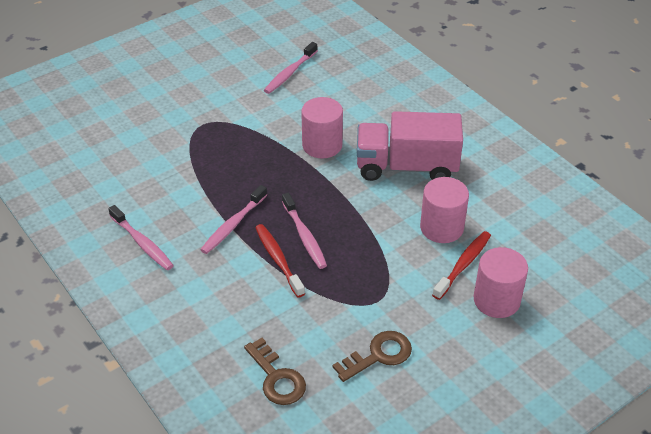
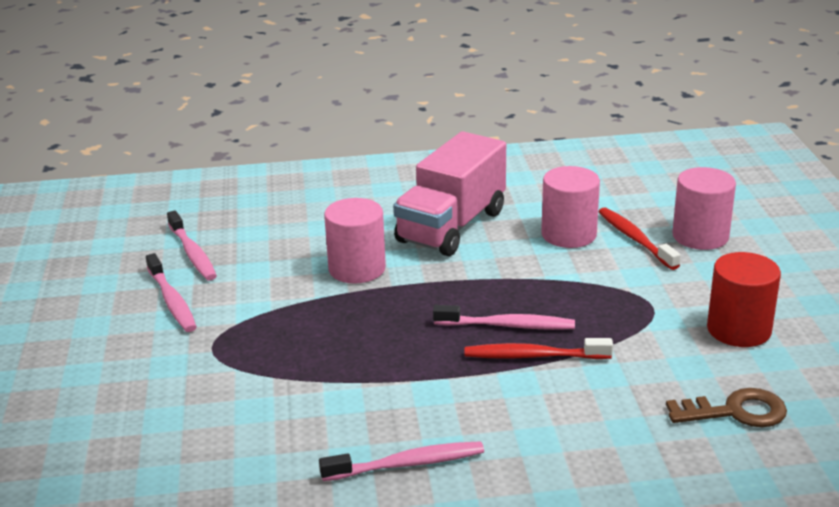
camera: 60 degrees left, 15 degrees down
(233, 225) = (439, 374): pink toothbrush -> pink toothbrush (172, 301)
(378, 355) = (738, 330): brown key -> red cylinder

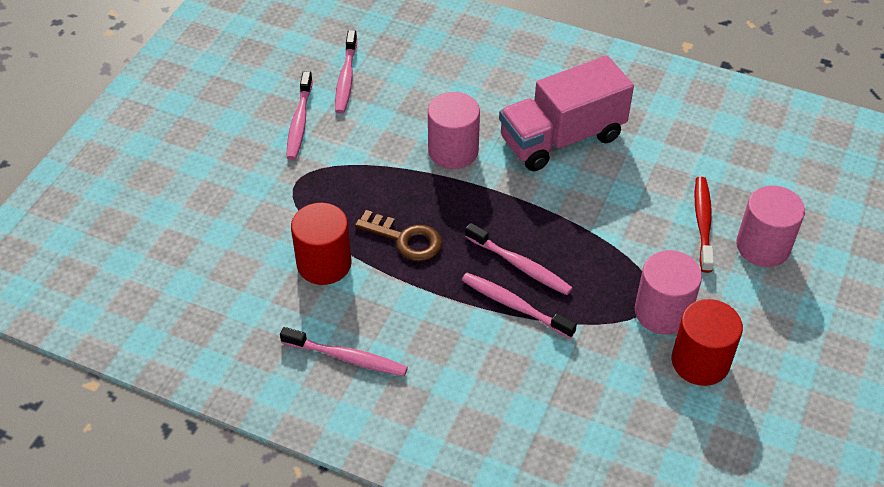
camera: 30 degrees right, 20 degrees up
(306, 399) = (324, 264): none -> red cylinder
(533, 356) = (514, 305): red toothbrush -> pink toothbrush
(568, 234) = (650, 192): pink cylinder -> pink cylinder (662, 312)
(735, 412) = (621, 438): brown key -> brown key (405, 239)

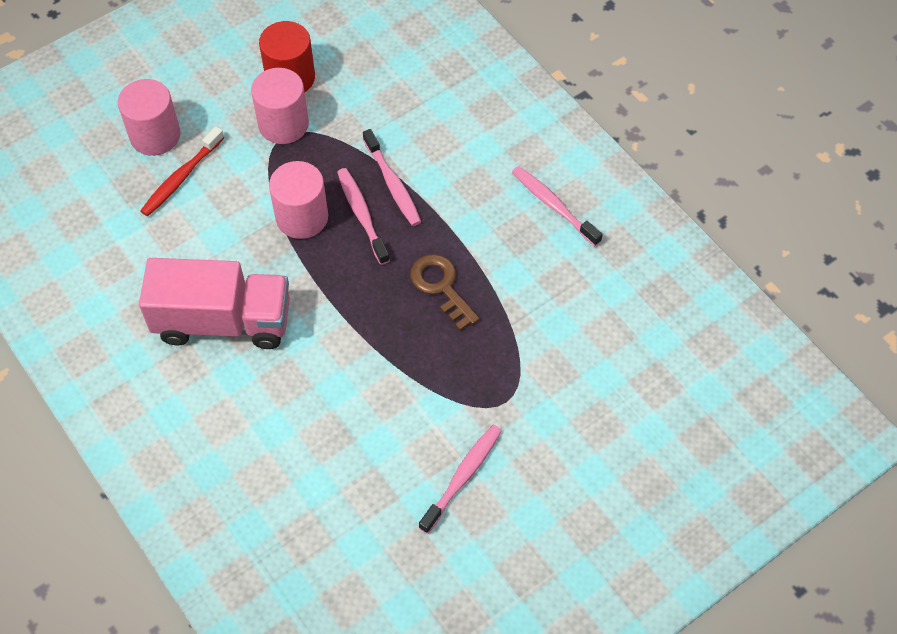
camera: 150 degrees left, 10 degrees up
(324, 264) = (526, 298): red cylinder -> none
(346, 78) = (379, 514): pink toothbrush -> none
(453, 151) = (334, 359): pink cylinder -> pink cylinder (302, 217)

